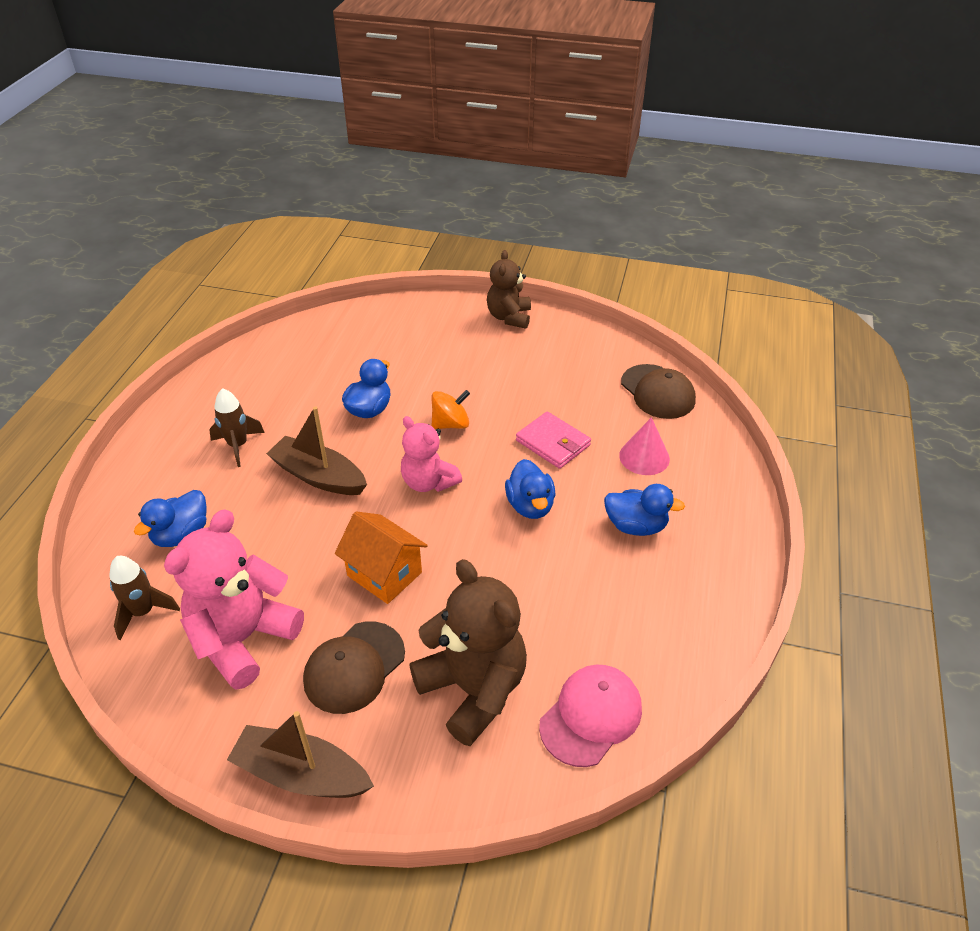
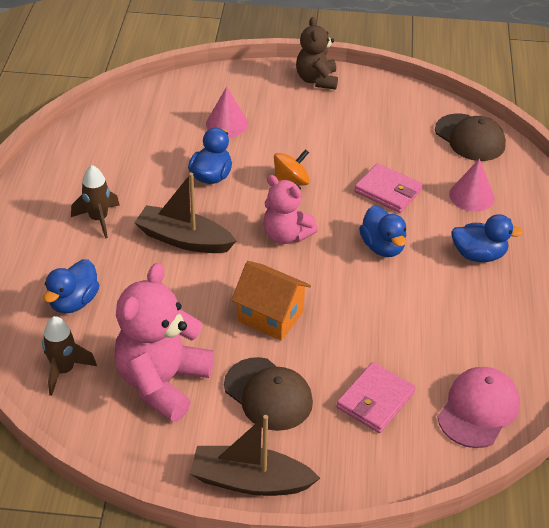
camera: 10 degrees left, 0 degrees up
(354, 667) = (268, 394): brown cap -> brown cap turned 75 degrees counterclockwise
(402, 355) = (227, 124): none -> pink cone
(473, 689) = (375, 400): brown teddy bear -> pink wallet

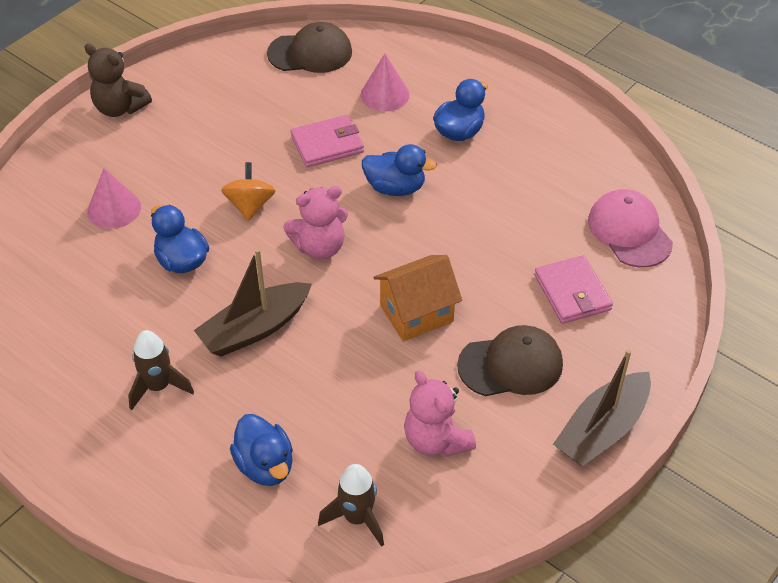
camera: 55 degrees left, 5 degrees up
(162, 382) = (436, 440): pink teddy bear -> pink teddy bear, size x0.63

